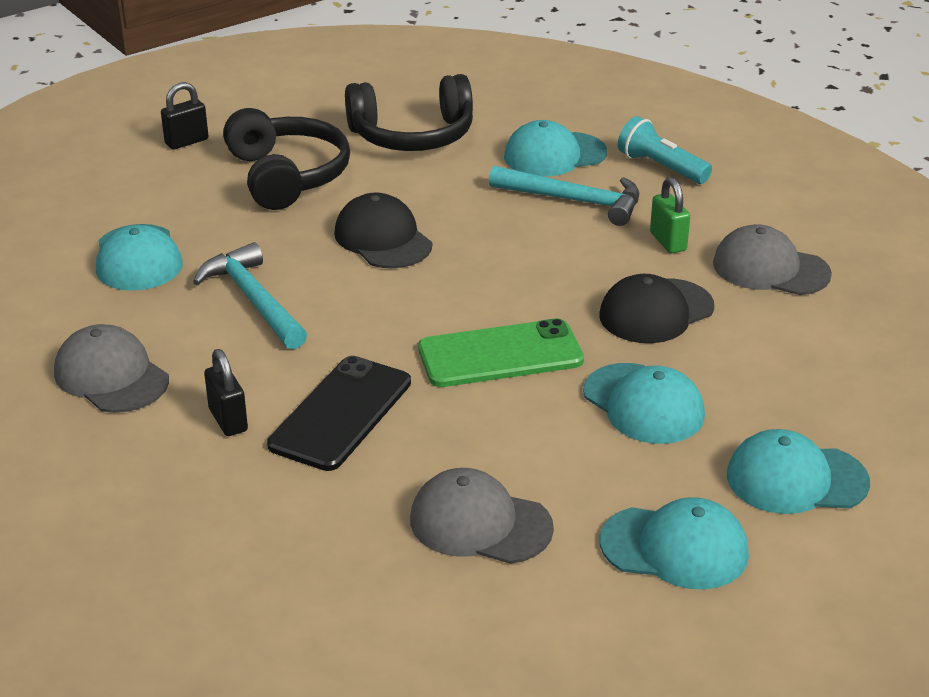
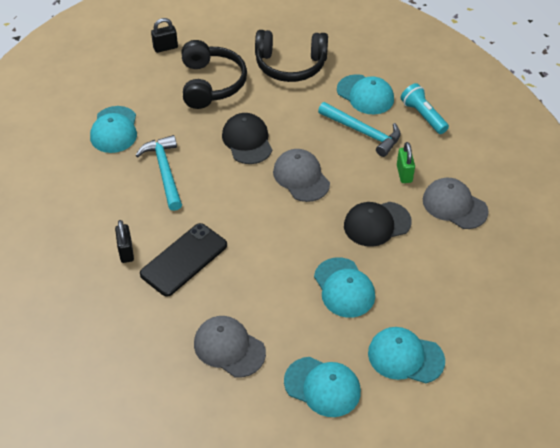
camera: 15 degrees right, 15 degrees up
(111, 376) = (77, 209): grey cap -> grey cap (301, 177)
(500, 354) = (280, 237): green phone -> none
(554, 155) = (365, 95): turquoise cap -> turquoise cap turned 135 degrees counterclockwise

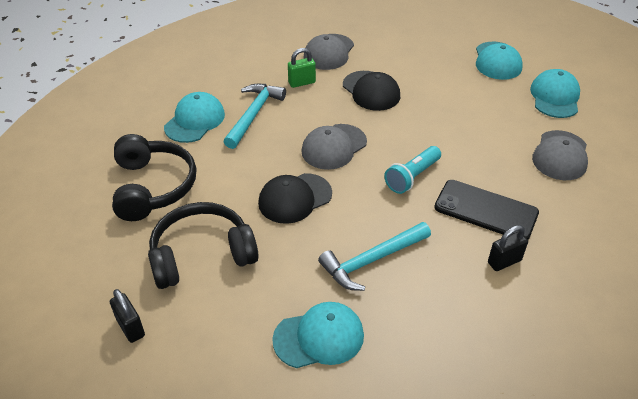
camera: 105 degrees left, 5 degrees down
(344, 288) = (452, 100): turquoise cap -> none
(423, 116) = (218, 80): turquoise flashlight -> turquoise flashlight (412, 177)

